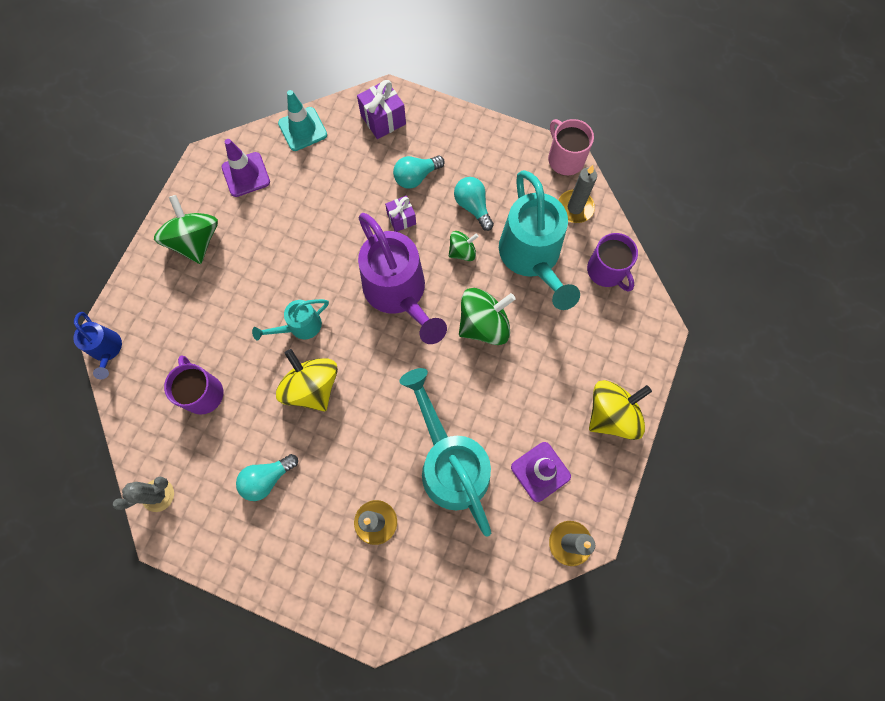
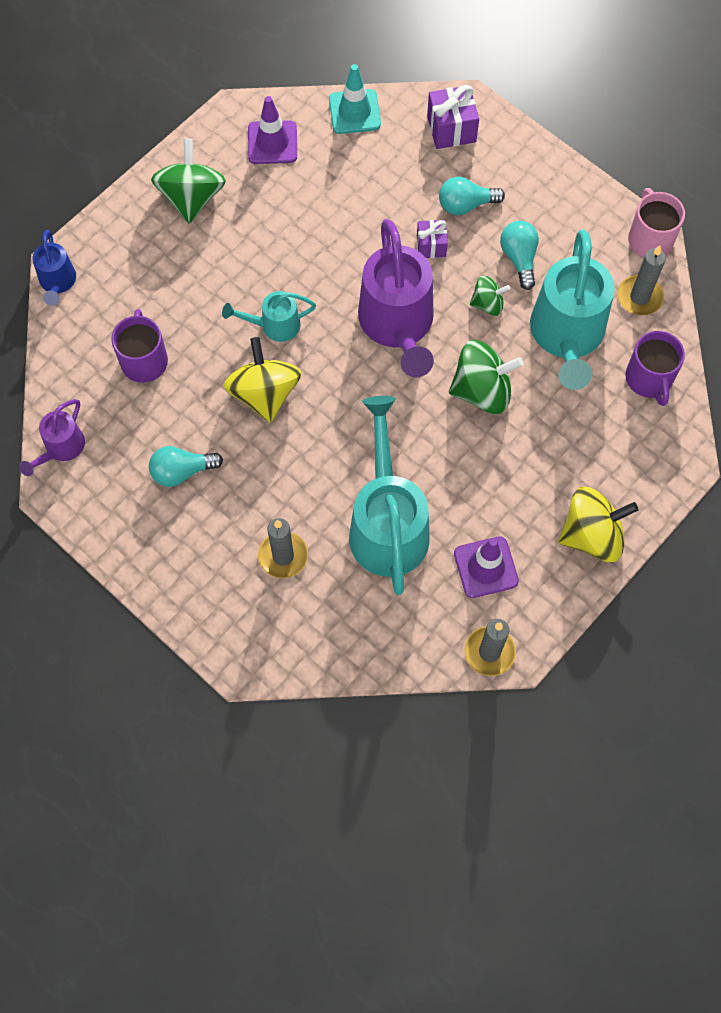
camera: 20 degrees right, 5 degrees down
(158, 495) = (61, 448): grey cactus -> purple watering can

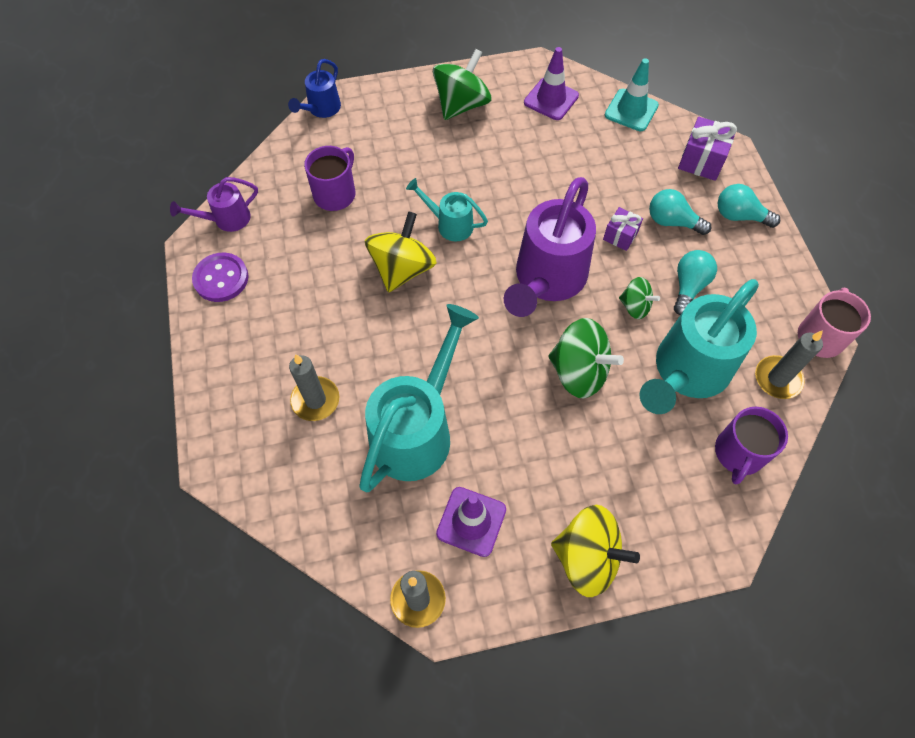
camera: 35 degrees right, 5 degrees down
(106, 506) = (221, 278): none -> purple button
(182, 471) = (295, 288): turquoise light bulb -> turquoise light bulb (739, 216)

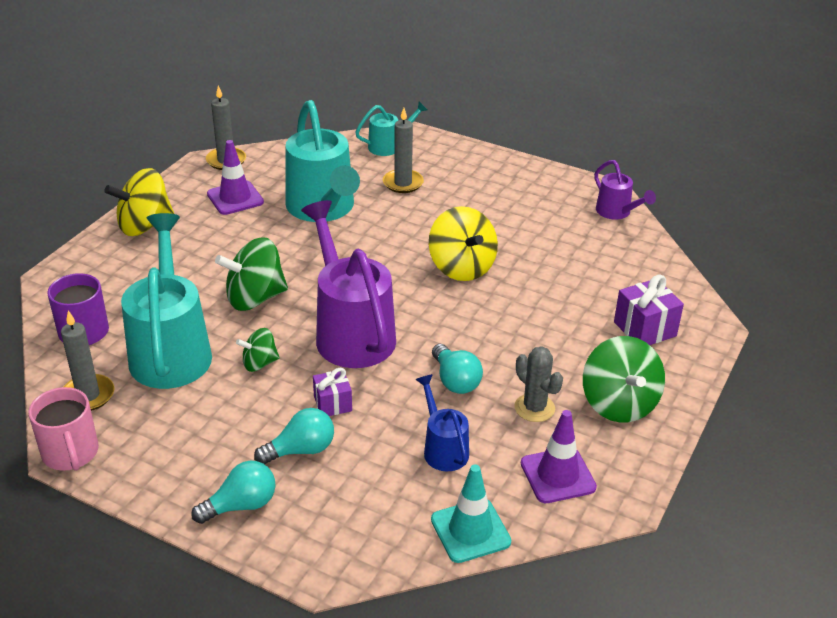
camera: 130 degrees right, 25 degrees down
(221, 278) = (558, 189): purple button -> none
(226, 219) = (616, 212): purple watering can -> purple watering can turned 135 degrees clockwise
(321, 109) = (704, 312): blue watering can -> blue watering can (443, 449)
(335, 194) = (583, 272): purple mug -> none
(450, 224) = (475, 314): turquoise watering can -> turquoise watering can (389, 146)
(509, 139) = (534, 408): none -> grey cactus
(688, 286) = (229, 408): turquoise light bulb -> turquoise light bulb (455, 381)
(701, 161) = (336, 533): purple gift -> purple gift (645, 329)

